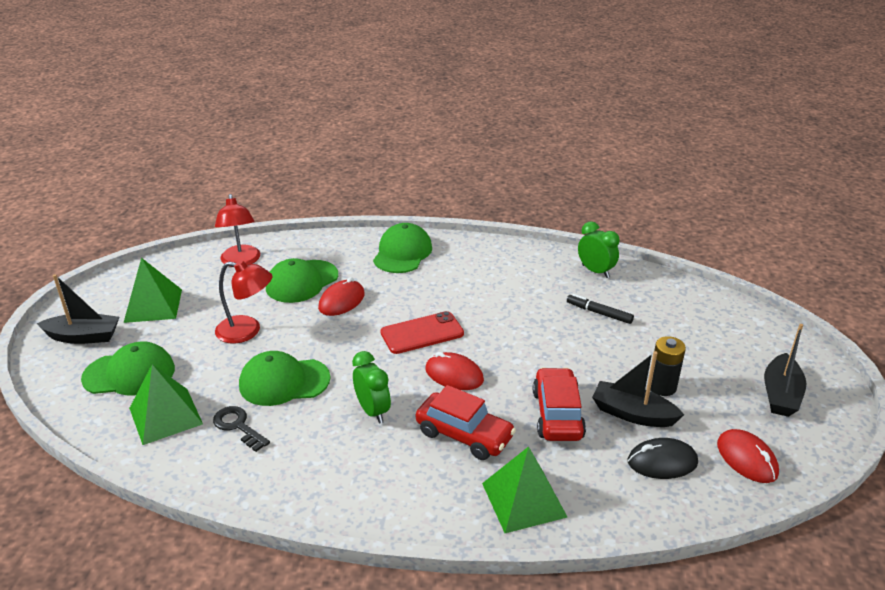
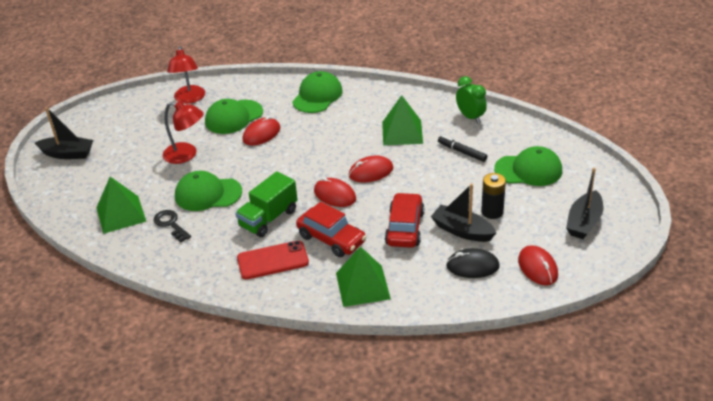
camera: 10 degrees right, 5 degrees up
(129, 374) = (98, 183): green cap -> green cap (528, 170)
(153, 305) = (119, 132): green pyramid -> green pyramid (402, 132)
(373, 411) = (268, 218): green clock -> green truck
(422, 333) = (318, 162): red phone -> red phone (272, 260)
(493, 343) = (371, 172): none -> red mouse

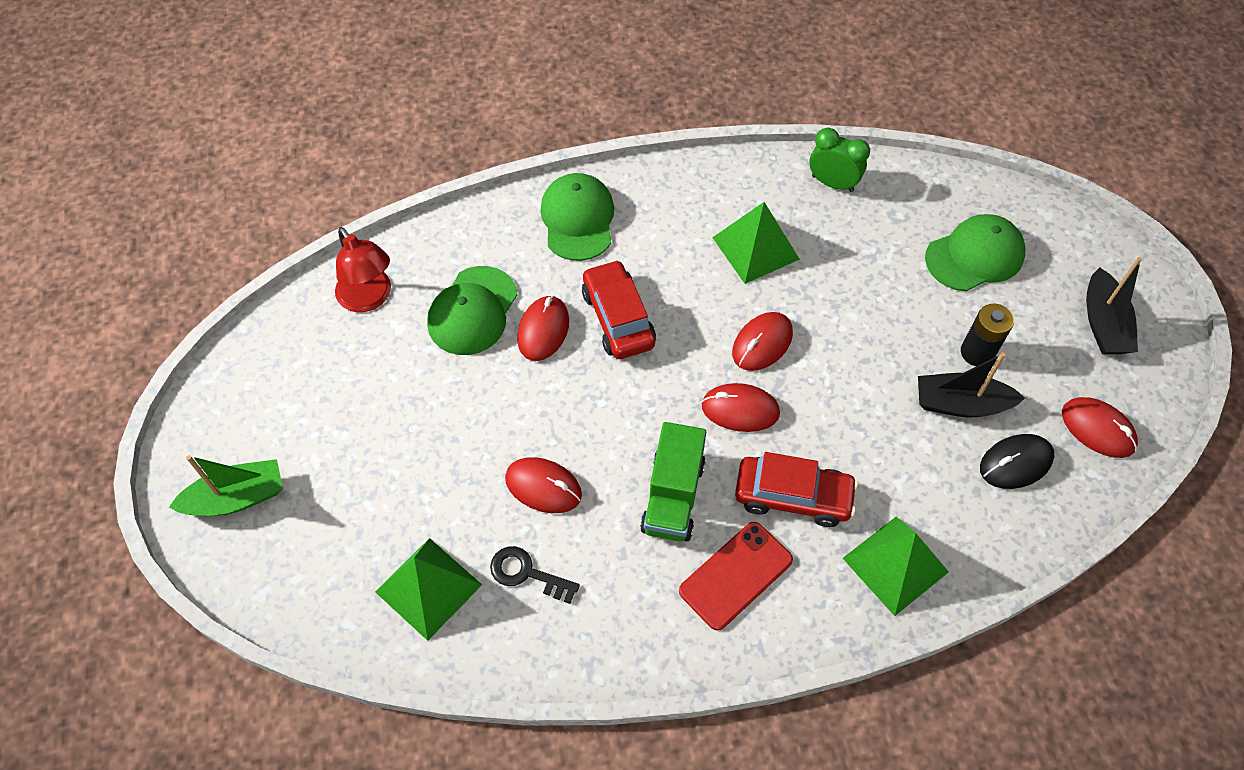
camera: 30 degrees left, 20 degrees up
(67, 154) = (237, 498): black boat -> green boat
(186, 155) = (450, 419): red lamp -> none
(208, 194) = (543, 487): green cap -> red mouse
(405, 228) = (881, 432): red car -> red car (618, 318)
(462, 152) = (864, 255): black marker -> none

